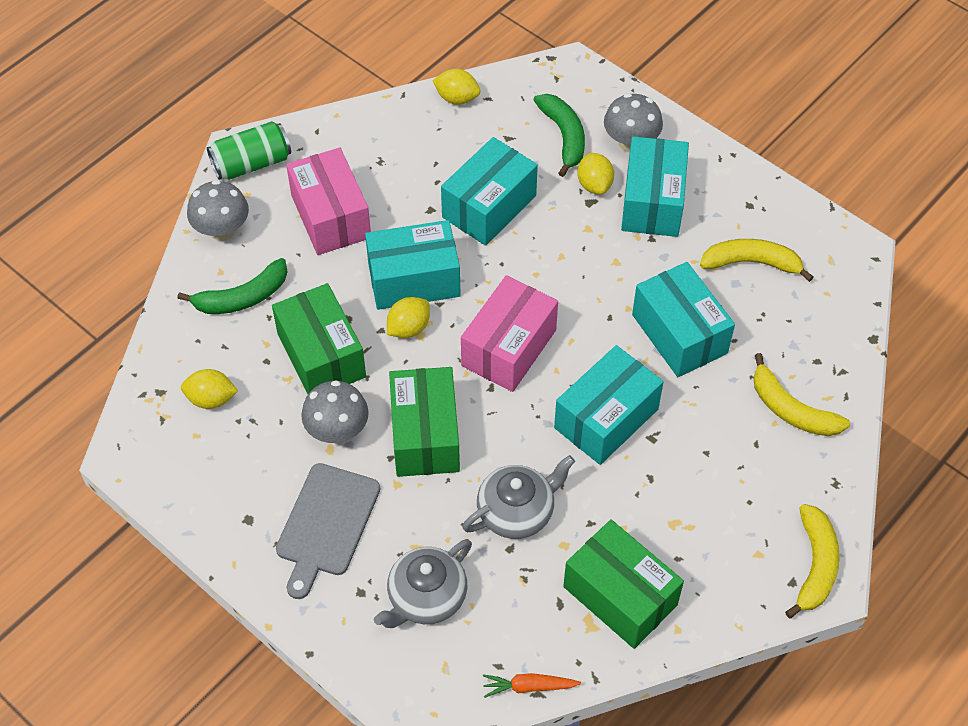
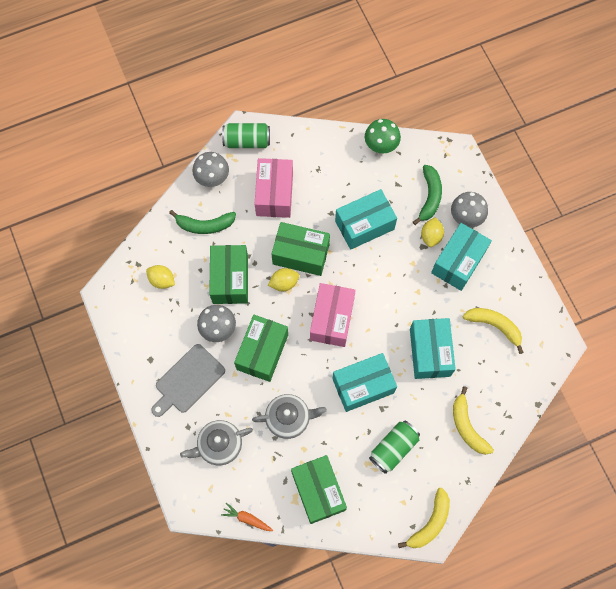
camera: 25 degrees right, 15 degrees up
(414, 280) = (301, 254): turquoise box -> green box
(457, 98) = (381, 145): yellow lemon -> green mushroom
(509, 348) = (332, 319): pink box -> pink box turned 45 degrees counterclockwise
(700, 485) = (393, 448): none -> green can

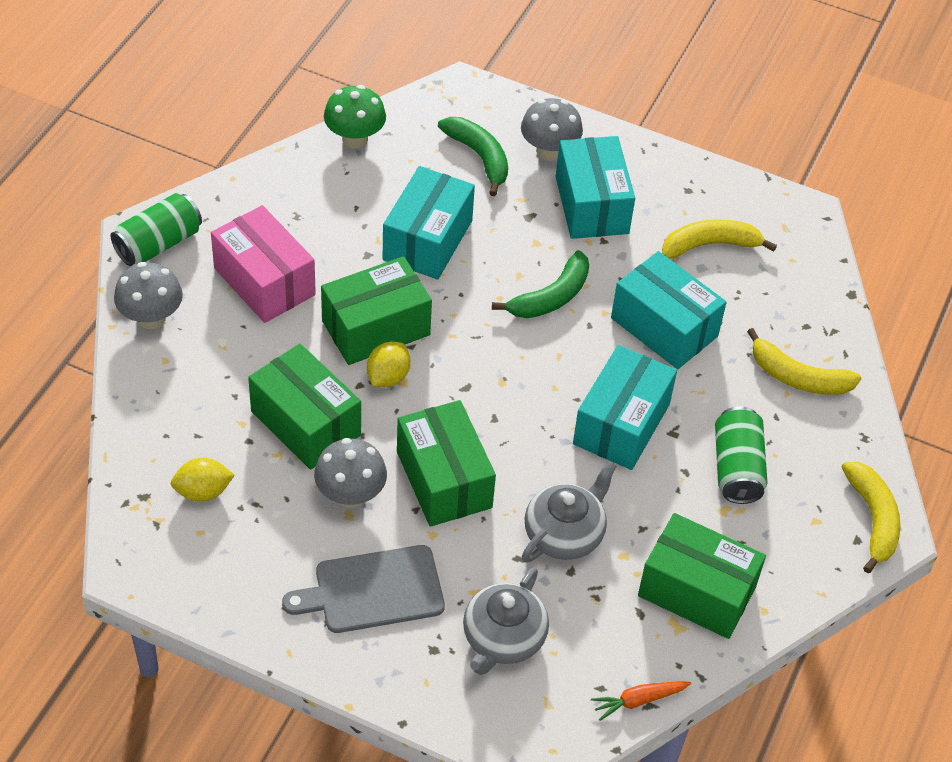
camera: 45 degrees left, 20 degrees down
(188, 380) = (373, 590): grey cutting board -> grey cutting board turned 75 degrees clockwise
(204, 225) = (198, 382): green banana -> green banana (550, 297)
(332, 319) = (499, 375): pink box -> none
(431, 236) = (527, 199): yellow lemon -> none

